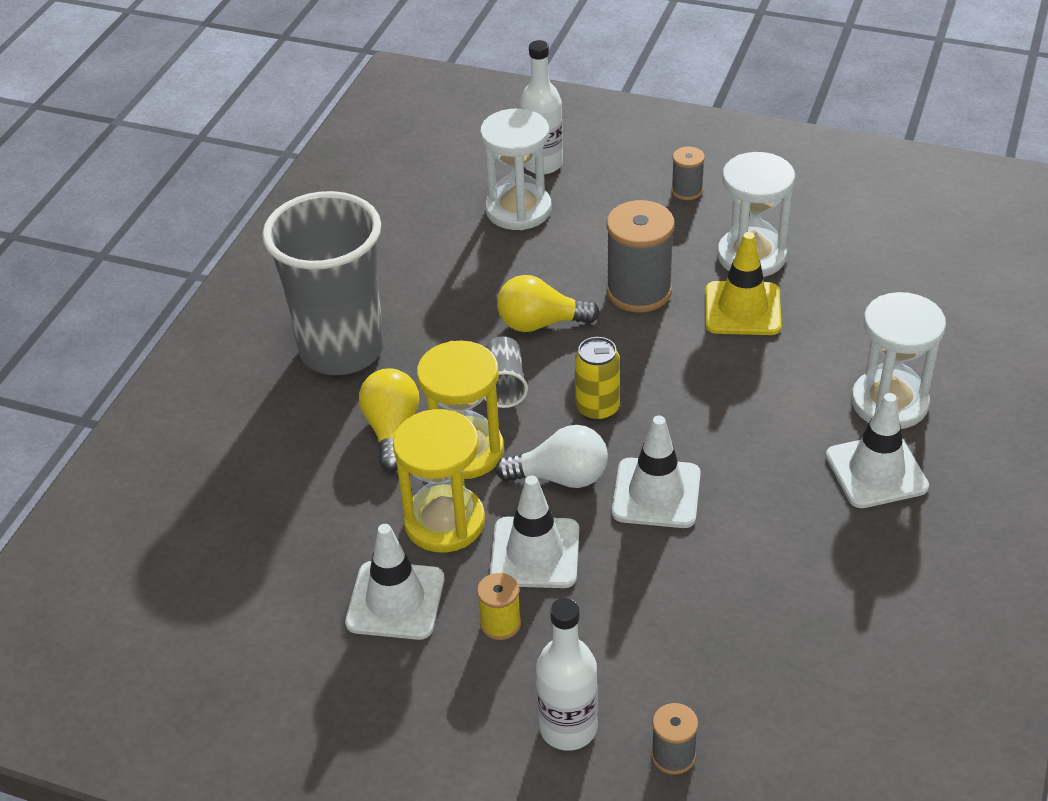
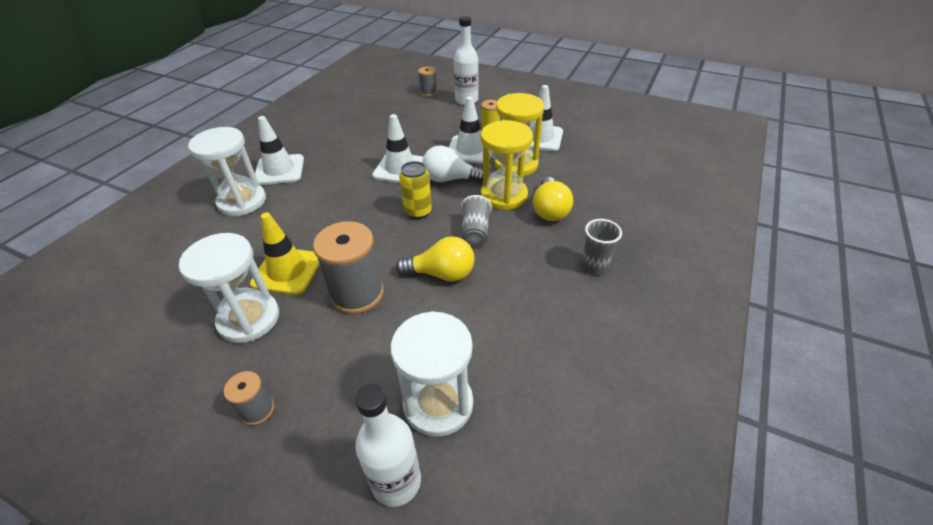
camera: 175 degrees left, 0 degrees up
(342, 350) = (594, 266): grey cup -> grey cup, size x0.41

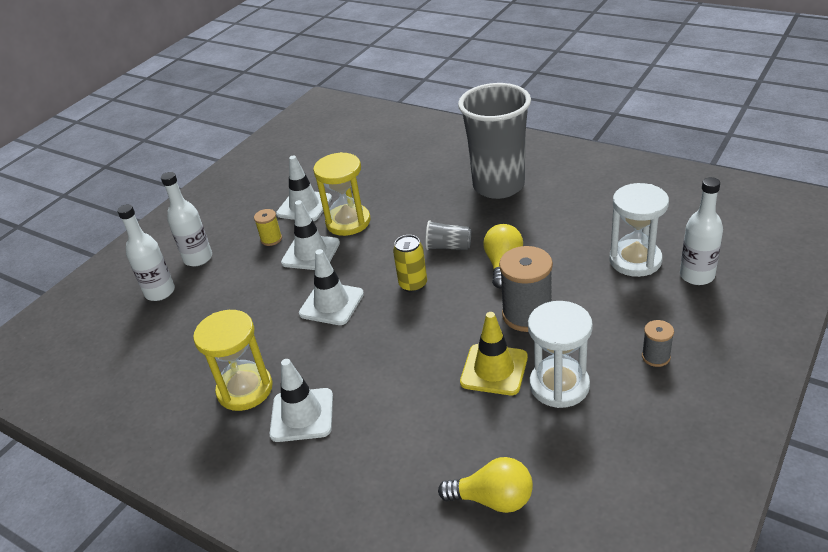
camera: 80 degrees left, 5 degrees down
(242, 201) = (364, 439): white hourglass -> none
(428, 93) = (160, 292): grey spool -> white bottle
(449, 179) = (362, 266): white light bulb -> none
(503, 195) = (398, 230): yellow hourglass -> yellow hourglass (245, 389)
(550, 210) = (425, 204): yellow light bulb -> yellow light bulb (493, 499)
(594, 266) = (498, 186): grey cup -> grey cup, size x2.47

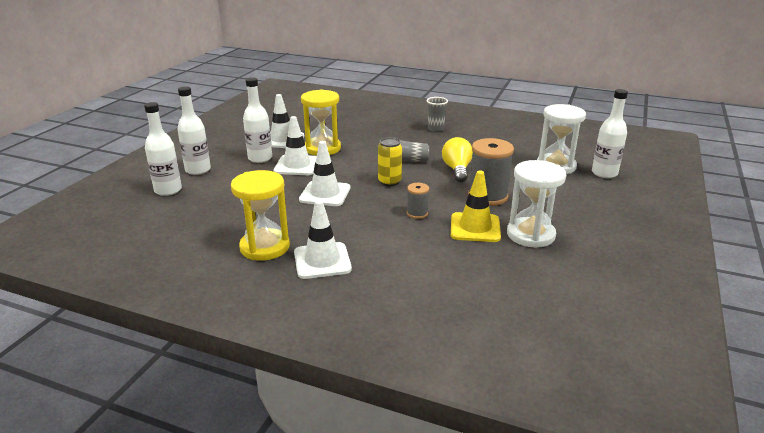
camera: 15 degrees left, 10 degrees down
(271, 239) = (260, 158): yellow spool -> white bottle
(493, 499) = (507, 304): yellow light bulb -> none
(498, 186) = (435, 129): grey cup -> grey cup, size x0.41
(656, 357) = (596, 216): grey spool -> grey spool (417, 213)

